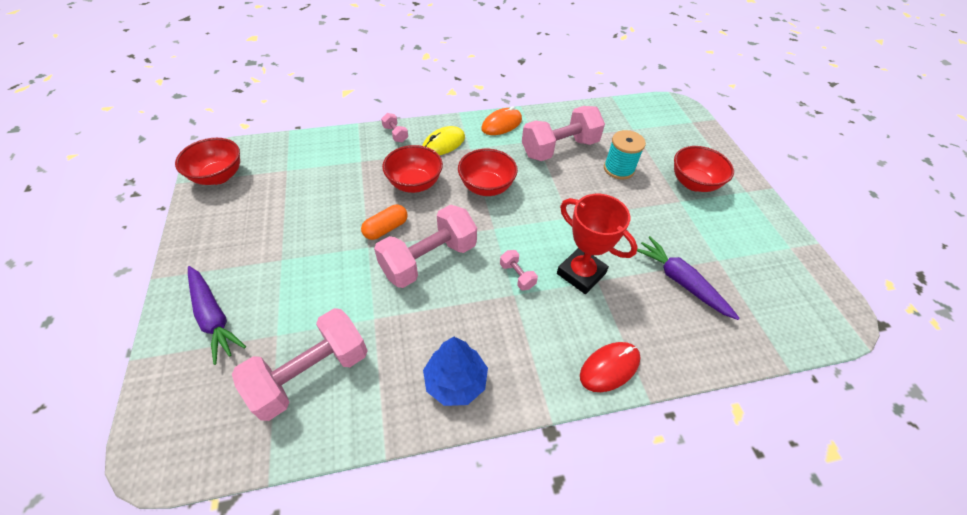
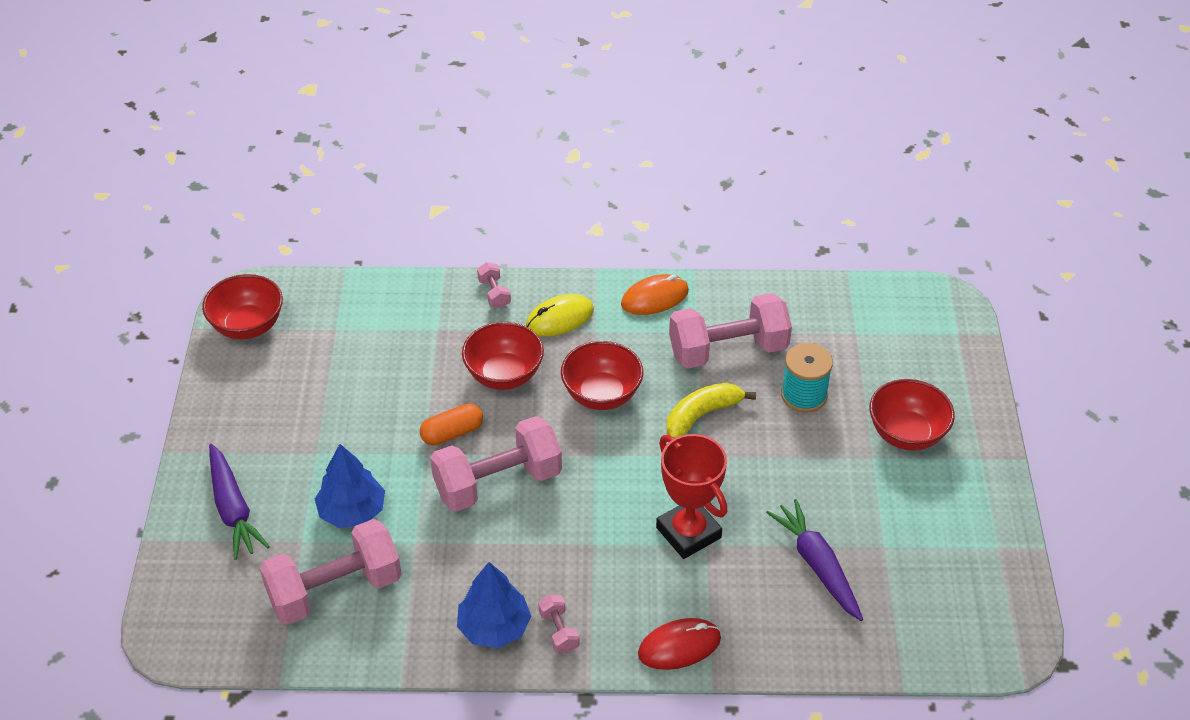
camera: 15 degrees right, 5 degrees down
(317, 301) = (352, 511): none -> blue tree
(517, 275) = (604, 521): pink dumbbell -> pink dumbbell (559, 631)
(558, 190) = (702, 415): none -> yellow banana

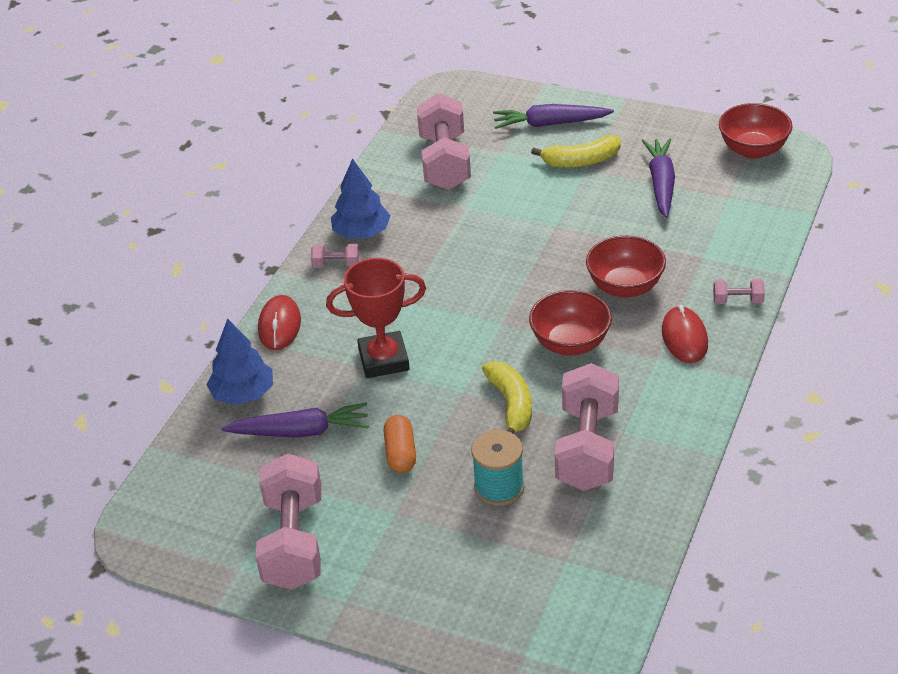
camera: 115 degrees right, 5 degrees down
(301, 461) = (581, 161): none -> yellow banana
(326, 385) = (661, 183): none -> purple carrot
(352, 511) = (515, 180): blue tree -> blue tree (243, 394)
(452, 433) = (570, 244): orange capsule -> orange capsule (400, 453)
(497, 482) = (501, 260): pink dumbbell -> pink dumbbell (294, 542)
(559, 318) = (684, 337): yellow mouse -> red mouse
(654, 298) = (686, 413): orange mouse -> none
(906, 434) = (408, 551): red bowl -> none

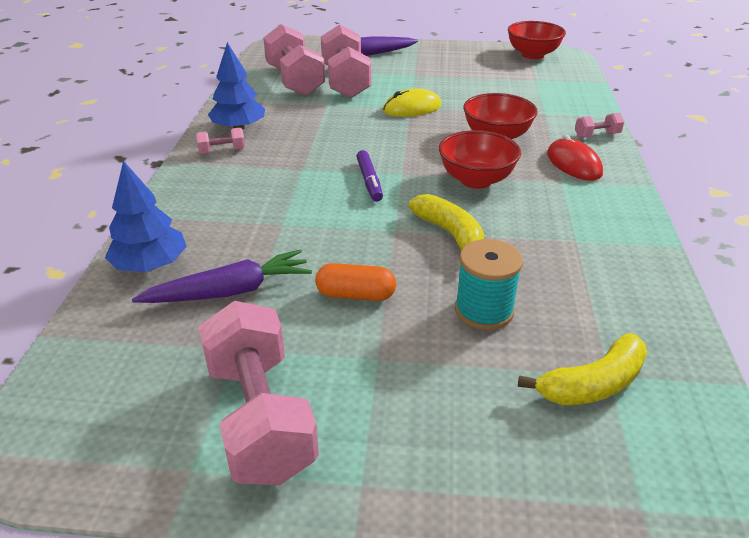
camera: 20 degrees left, 5 degrees down
(279, 325) = (177, 202): red mouse -> none
(384, 360) = (299, 215): red trophy -> none
(400, 453) = (355, 295): orange capsule -> orange capsule turned 60 degrees counterclockwise
(465, 328) = (369, 181): none -> purple marker
(556, 227) = (412, 108): none -> yellow mouse
(581, 161) = (407, 71): yellow banana -> yellow banana (592, 384)
(587, 448) = (551, 259): pink dumbbell -> pink dumbbell (346, 82)
(661, 183) = (478, 77): purple carrot -> none

